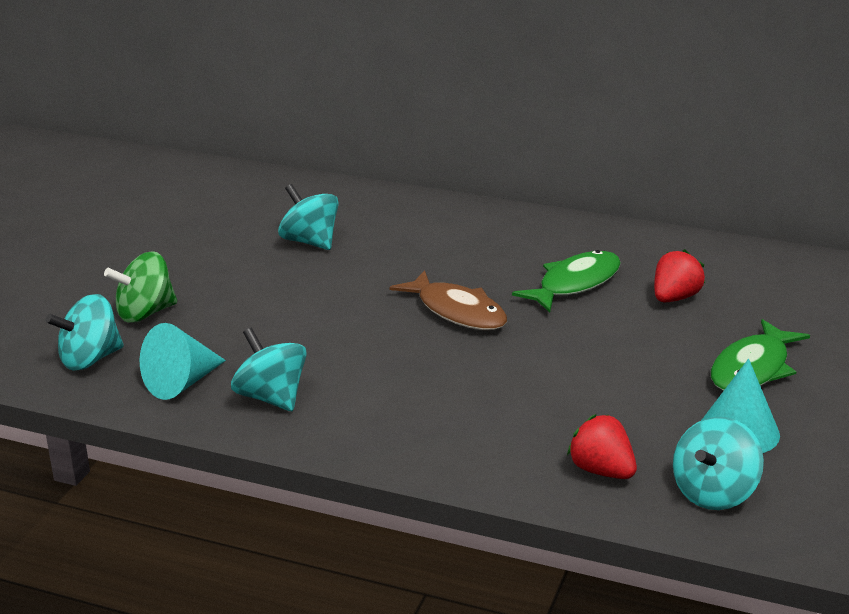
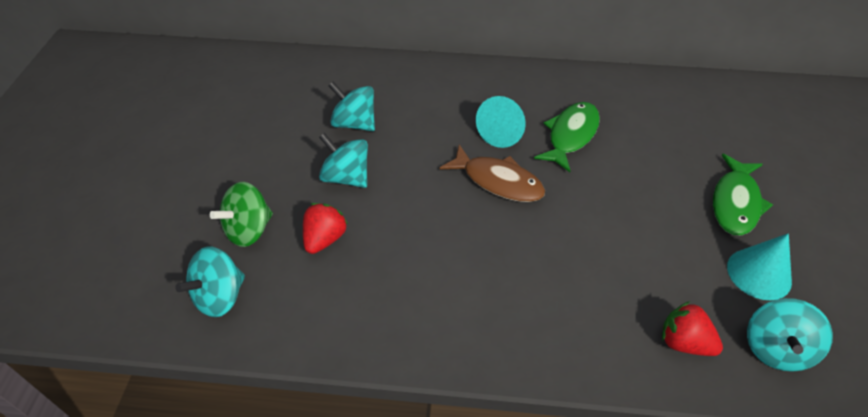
camera: 15 degrees left, 20 degrees up
(182, 383) = (310, 309): turquoise cone -> turquoise cone (503, 132)
(271, 397) = (392, 312): turquoise spinning top -> turquoise spinning top (346, 177)
(675, 298) = (647, 138): red strawberry -> red strawberry (325, 239)

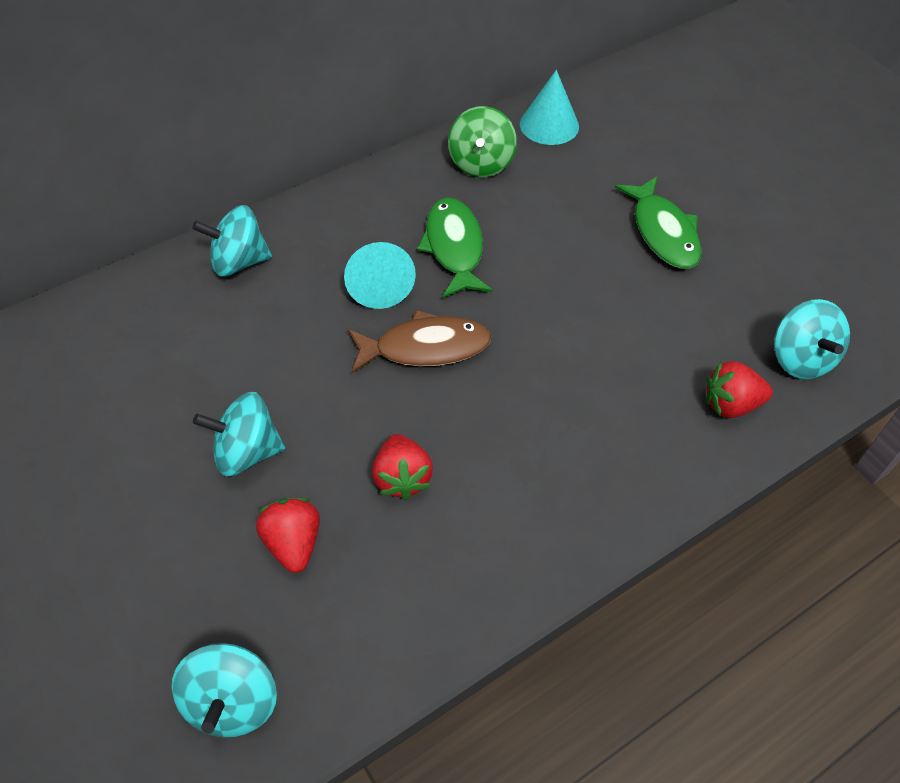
camera: 40 degrees left, 5 degrees up
(249, 230) = (186, 598): green spinning top -> green spinning top (481, 163)
(354, 123) = (191, 378): turquoise spinning top -> turquoise spinning top (239, 262)
(415, 244) = (402, 478): none -> red strawberry
(759, 273) = (735, 294): turquoise cone -> turquoise cone (549, 125)

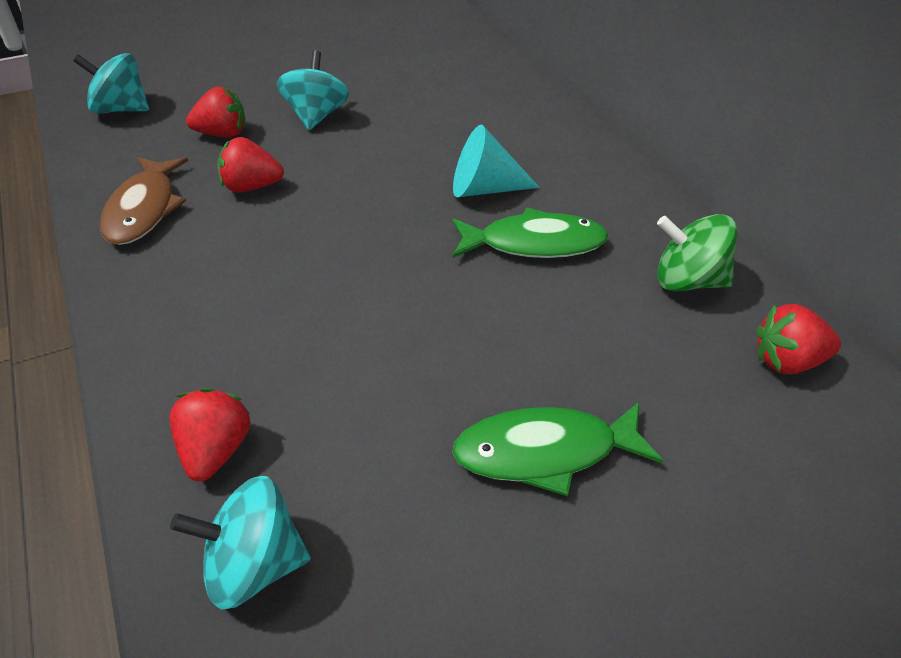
camera: 100 degrees right, 10 degrees down
(239, 262) = (529, 114): turquoise spinning top -> none
(425, 348) = (393, 211): brown fish -> brown fish (144, 209)
(549, 125) = (788, 361): turquoise cone -> red strawberry

